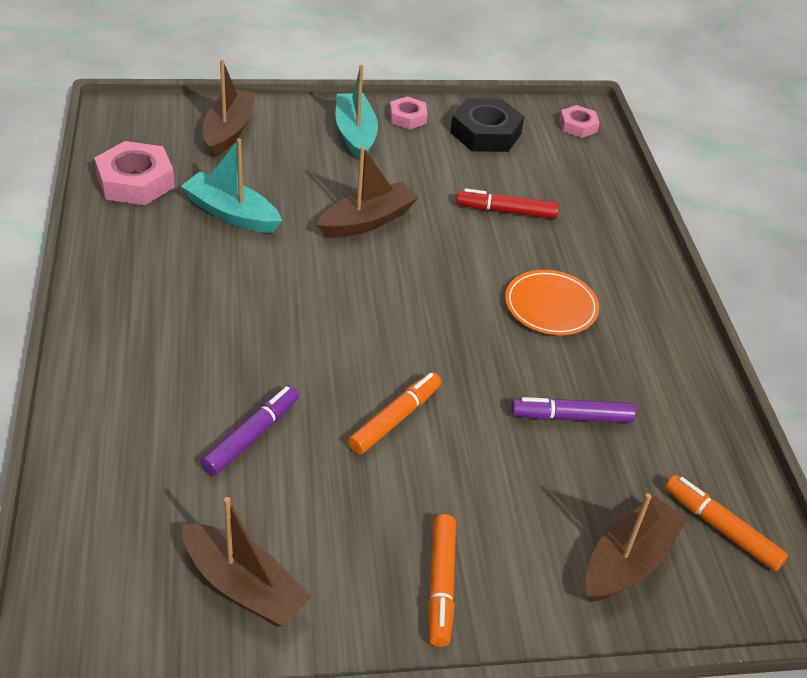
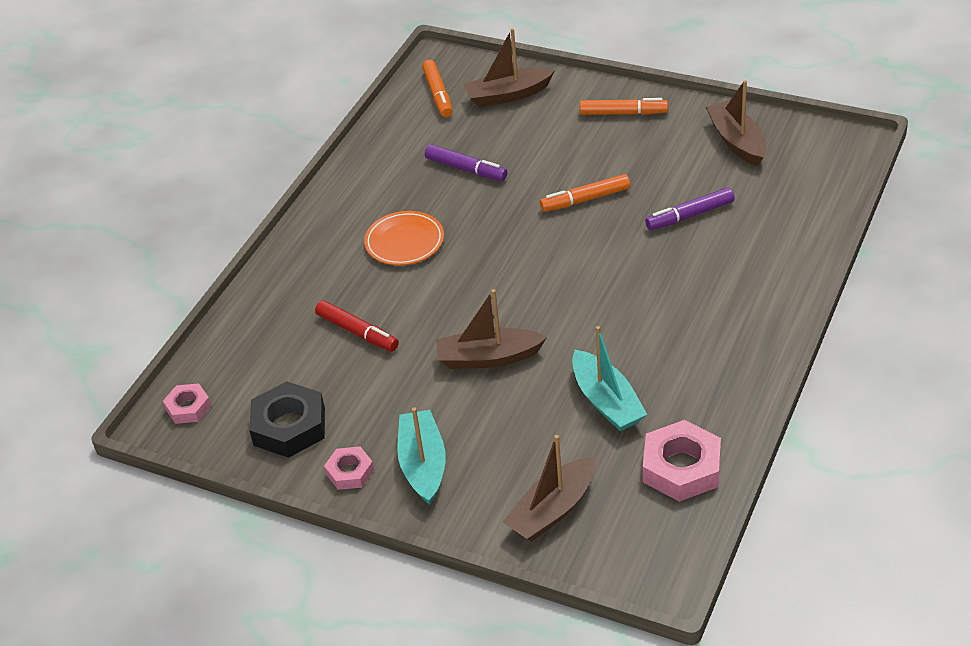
camera: 140 degrees left, 0 degrees up
(355, 134) = (423, 464): turquoise boat -> turquoise boat turned 150 degrees clockwise
(441, 585) = (623, 113): orange marker -> orange marker turned 60 degrees clockwise

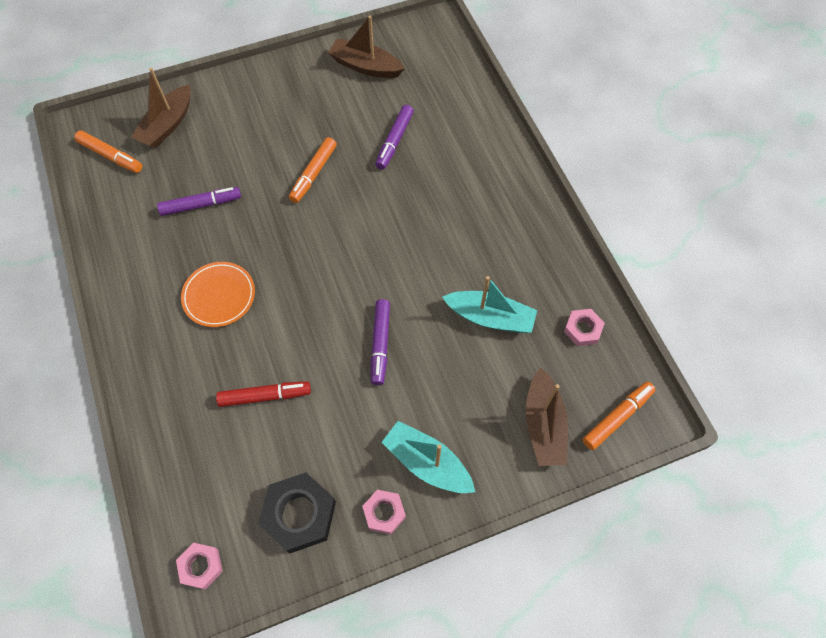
camera: 50 degrees left, 20 degrees up
(488, 358) = (380, 344): brown boat -> purple marker
(623, 113) = (267, 90): orange marker -> orange marker (617, 417)
(681, 467) = (583, 329): pink nut -> pink nut, size x0.58

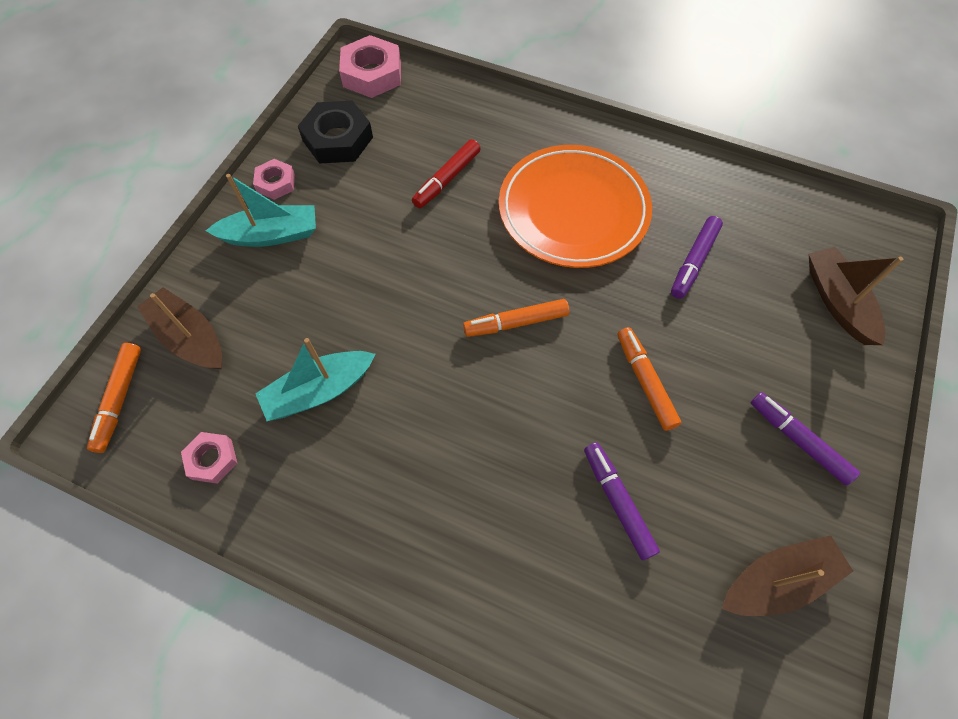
camera: 135 degrees right, 0 degrees up
(111, 156) = (827, 232): orange marker -> orange marker (516, 323)
(201, 566) = (372, 74): pink nut -> pink nut, size x1.74
(219, 296) = (573, 210): orange plate -> orange plate, size x1.84
(380, 344) = (398, 284): purple marker -> purple marker (798, 440)

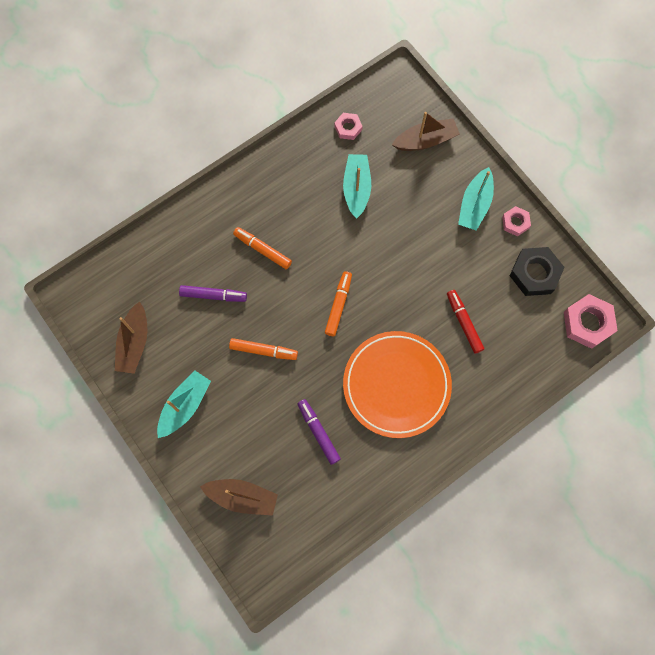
camera: 120 degrees right, 10 degrees up
(120, 400) = (406, 99): orange marker -> orange marker (262, 250)
(798, 440) = (185, 406): purple marker -> turquoise boat

